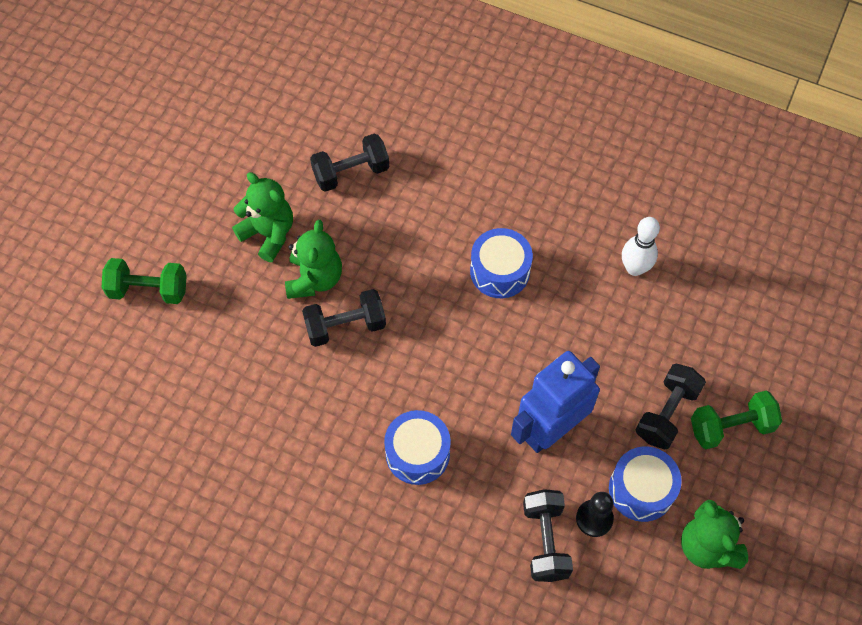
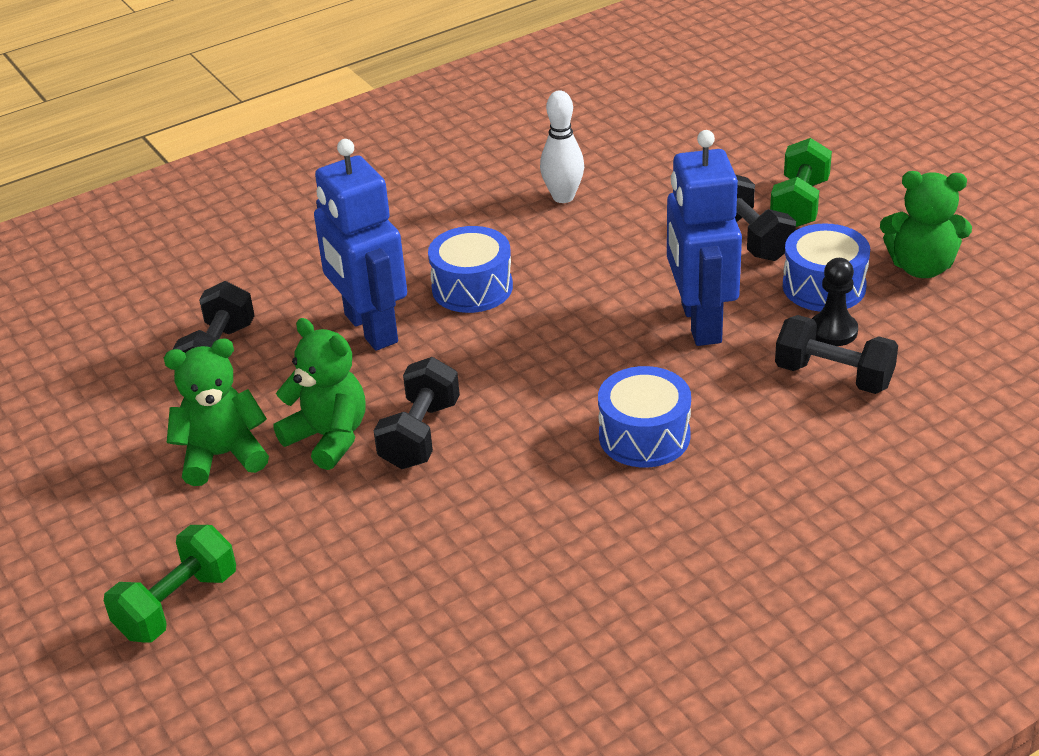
camera: 55 degrees left, 25 degrees down
(423, 238) = (370, 329): none -> blue robot

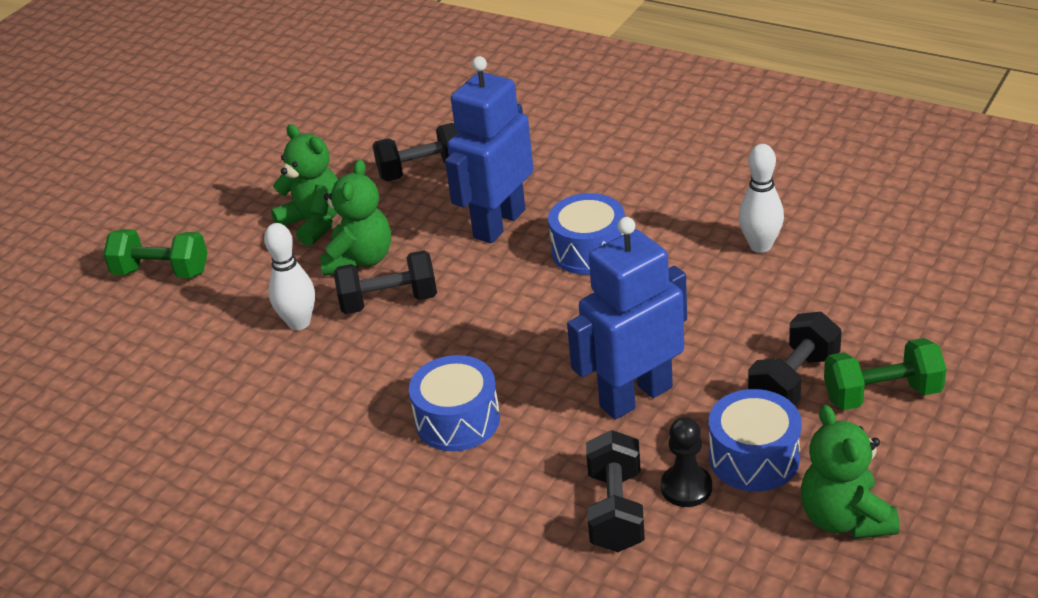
camera: 65 degrees right, 0 degrees up
(391, 509) = (299, 323): none -> white bowling pin

